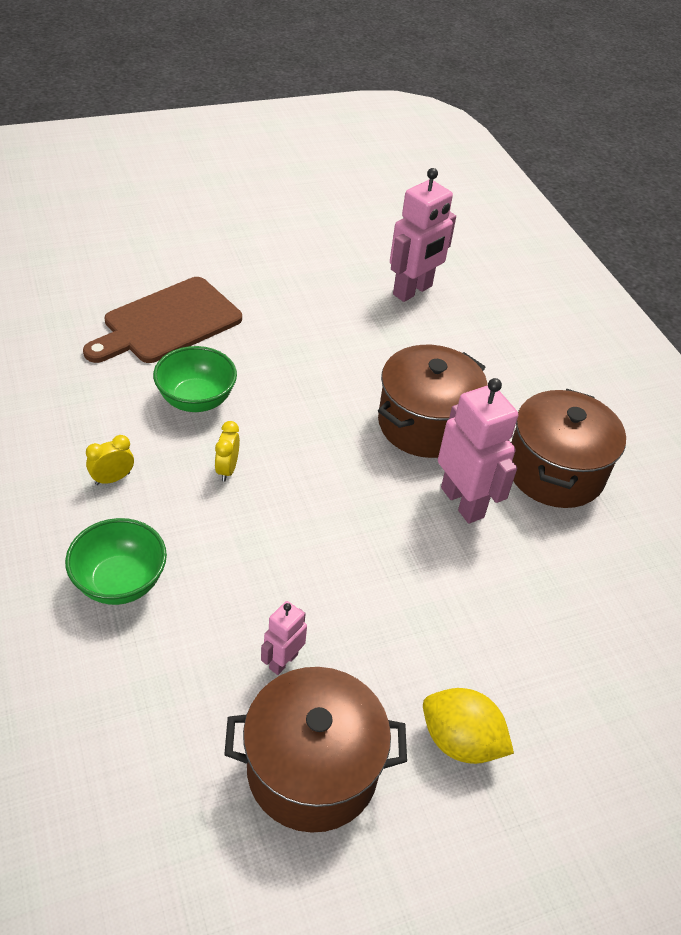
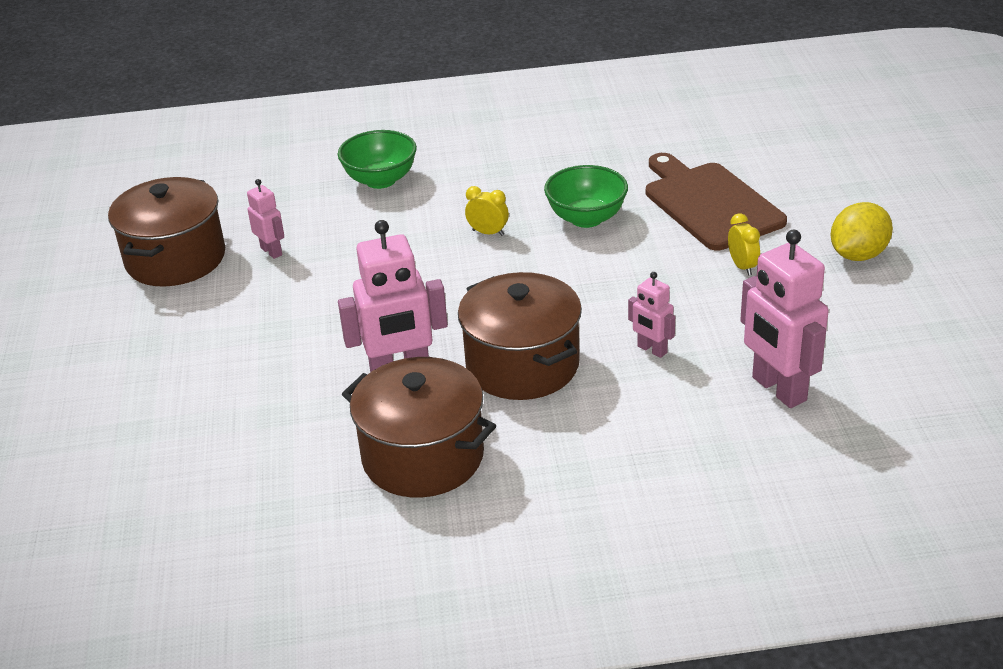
camera: 110 degrees right, 10 degrees down
(112, 479) = (492, 175): yellow clock -> yellow clock (742, 266)
(385, 352) = (652, 350): none -> pink robot
(460, 741) = (153, 333): yellow lemon -> yellow lemon (858, 255)

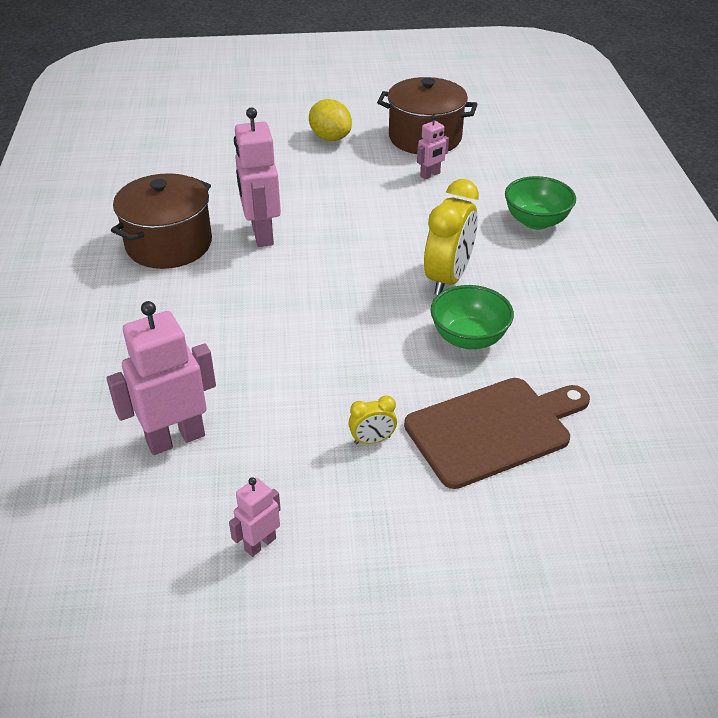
camera: 90 degrees right, 5 degrees up
(488, 233) = (448, 278): yellow clock -> yellow clock, size x2.13
(522, 365) = (256, 291): brown pot -> none
(652, 350) = (255, 364): pink robot -> pink robot (260, 544)
(858, 255) = (381, 542): yellow lemon -> yellow lemon (330, 138)

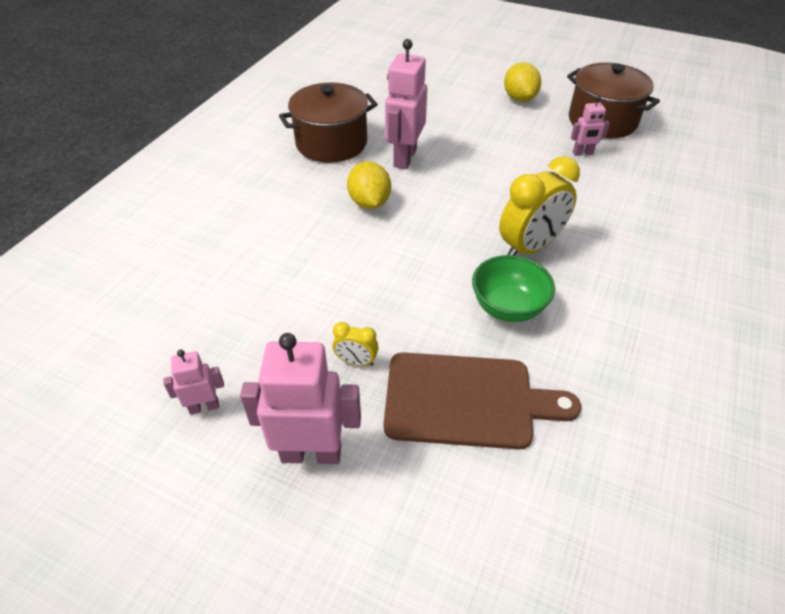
camera: 30 degrees right, 5 degrees up
(175, 438) = (216, 293): pink robot -> pink robot (311, 453)
(262, 291) = (369, 202): none -> yellow lemon
(536, 221) = (653, 225): green bowl -> none

